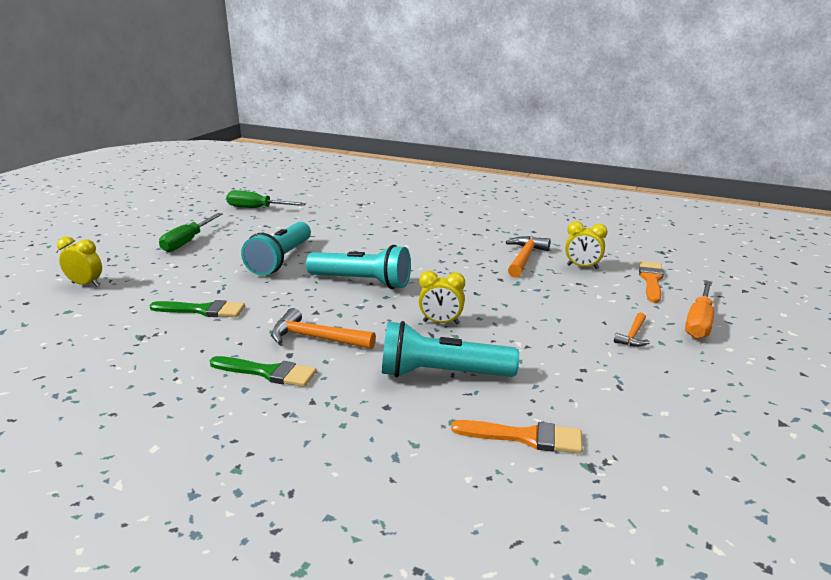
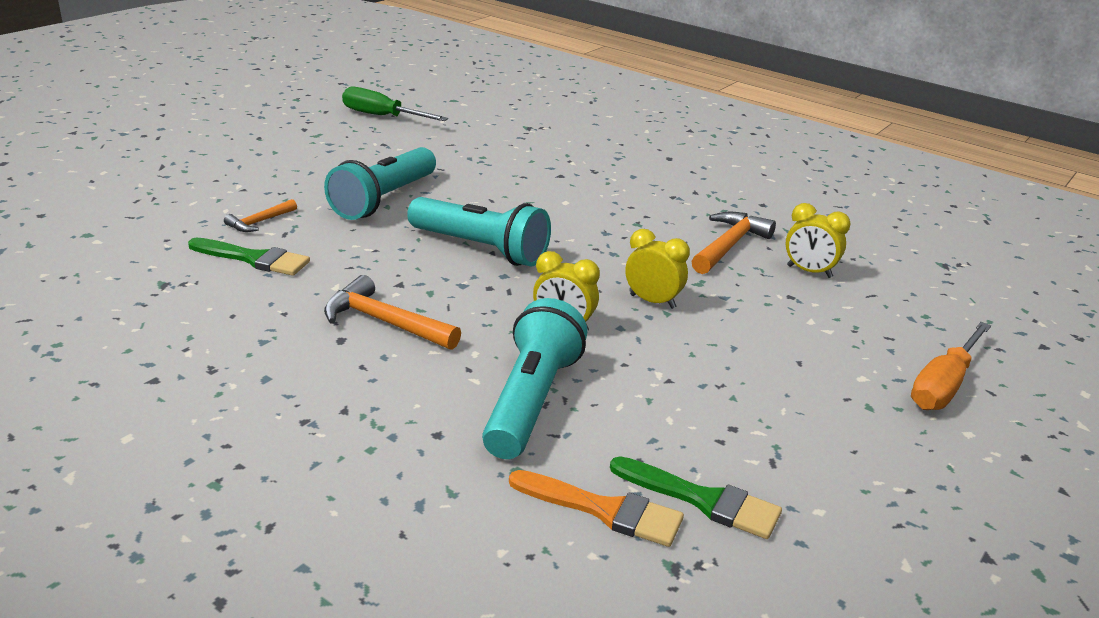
camera: 10 degrees right, 5 degrees up
(86, 284) = (121, 200): yellow clock -> yellow clock (652, 301)
(187, 242) = (271, 155): green screwdriver -> none
(268, 372) = (303, 360): green brush -> green brush (703, 500)
(442, 374) = (532, 401): turquoise flashlight -> turquoise flashlight turned 90 degrees clockwise
(633, 335) = (831, 389): orange hammer -> orange hammer (259, 222)
(651, 280) = (904, 308): orange brush -> none

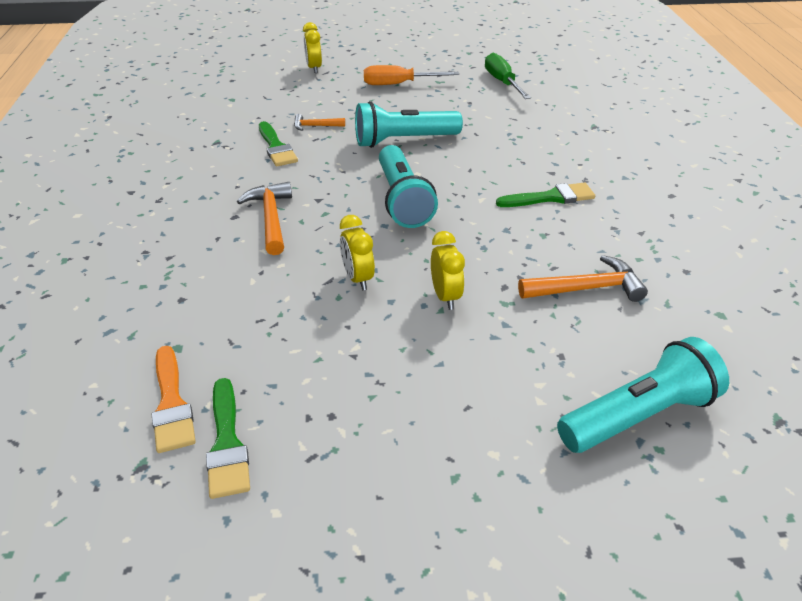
camera: 50 degrees right, 10 degrees up
(532, 401) = (256, 313): turquoise flashlight -> turquoise flashlight (639, 416)
(594, 194) = (550, 197): none -> green brush
(809, 272) = (618, 347): yellow clock -> yellow clock (314, 68)
(944, 385) = (553, 512): orange screwdriver -> orange screwdriver (398, 84)

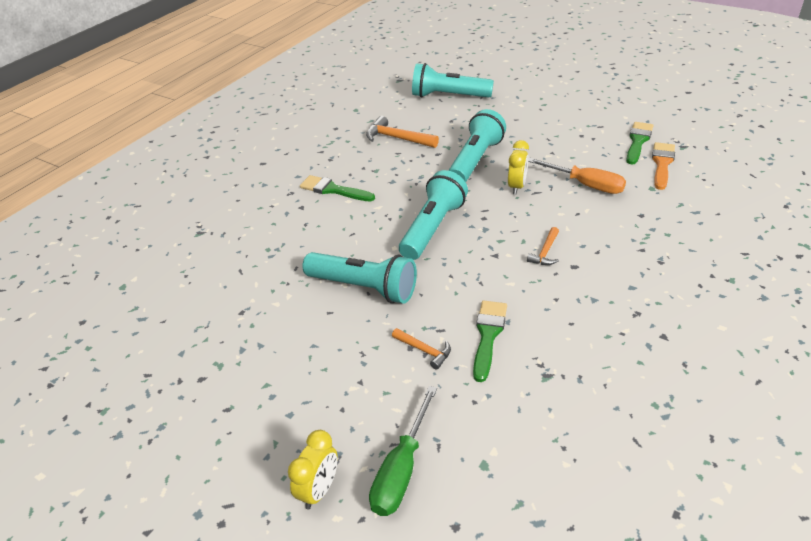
camera: 140 degrees left, 0 degrees up
(271, 218) = (545, 252): orange hammer -> orange hammer, size x0.59
(398, 84) = (264, 383): orange screwdriver -> orange screwdriver (585, 185)
(445, 296) = (475, 160): yellow clock -> turquoise flashlight
(502, 82) = (167, 327): green screwdriver -> green screwdriver (402, 469)

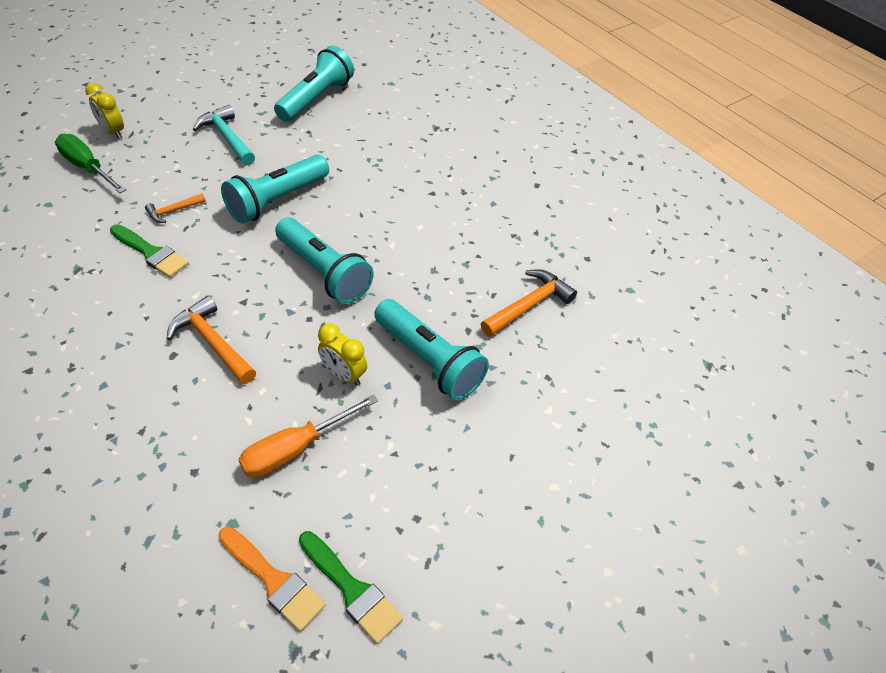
camera: 105 degrees right, 10 degrees up
(281, 370) = (227, 138): none -> turquoise hammer
(333, 190) = (448, 221): green brush -> none
(448, 96) = (627, 404): turquoise flashlight -> turquoise flashlight (316, 99)
(545, 252) = (213, 342): orange hammer -> orange hammer, size x1.70

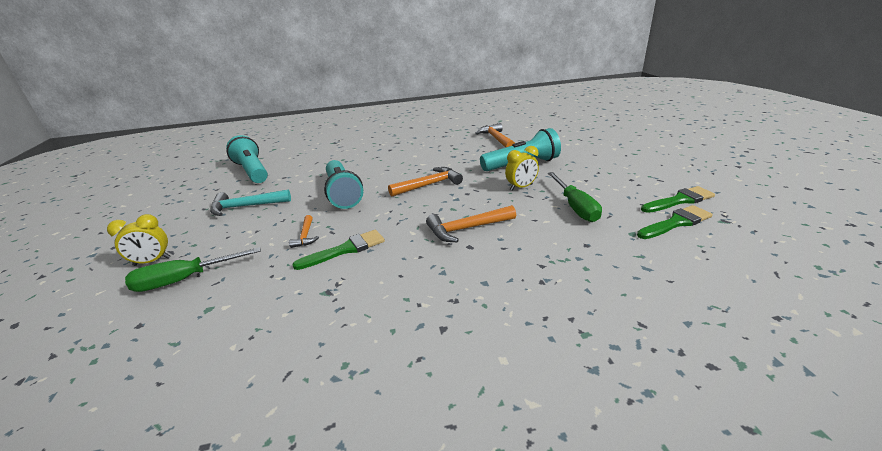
camera: 60 degrees left, 20 degrees down
(273, 580) = (676, 223): orange brush -> green brush
(296, 449) = (575, 207): orange screwdriver -> green screwdriver
(324, 272) = (429, 185): turquoise flashlight -> orange hammer

